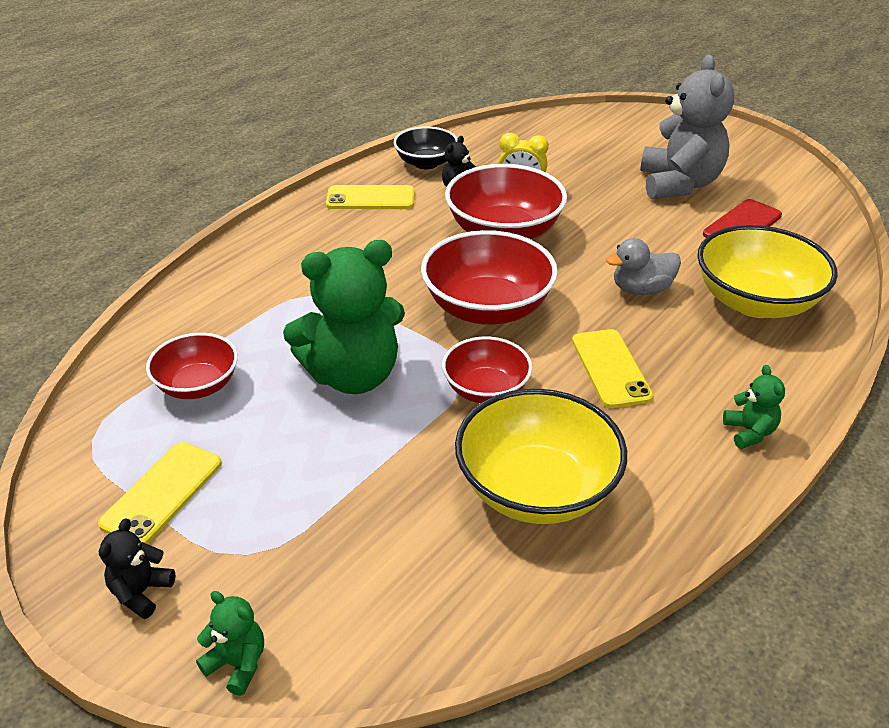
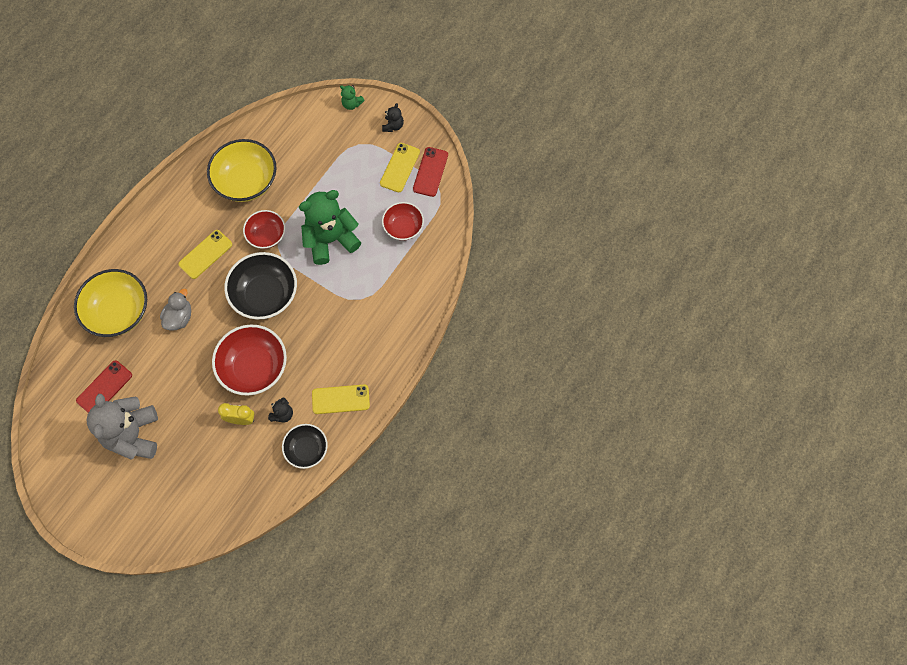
camera: 175 degrees right, 30 degrees up
(93, 479) = (430, 172): none -> red phone
(487, 308) = (265, 295): red bowl -> black bowl
(610, 368) = (205, 254): yellow phone -> yellow phone turned 60 degrees clockwise
(641, 289) = (179, 317): grey duck -> grey duck turned 45 degrees counterclockwise
(749, 432) = (149, 219): green teddy bear -> none

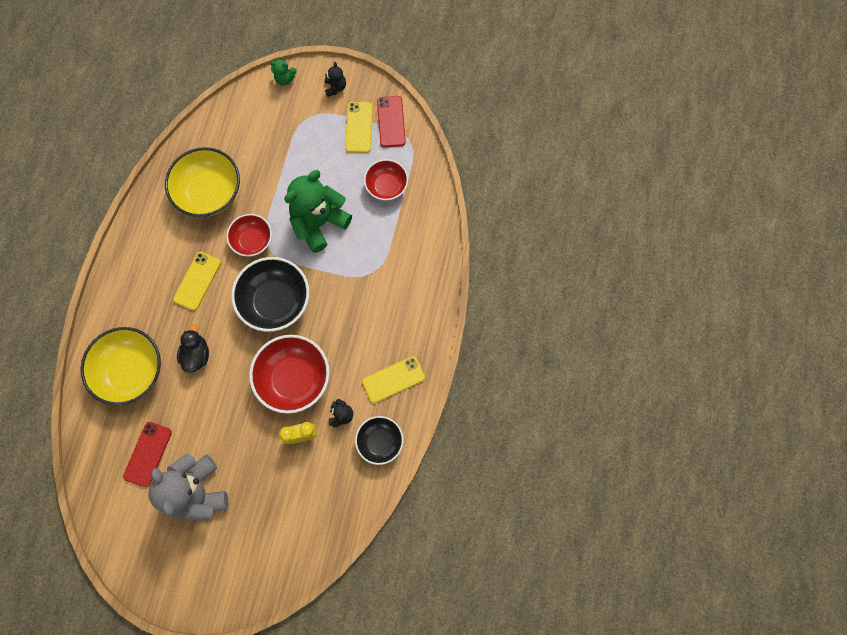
camera: 20 degrees left, 5 degrees up
(179, 317) = (196, 355): grey duck -> black duck

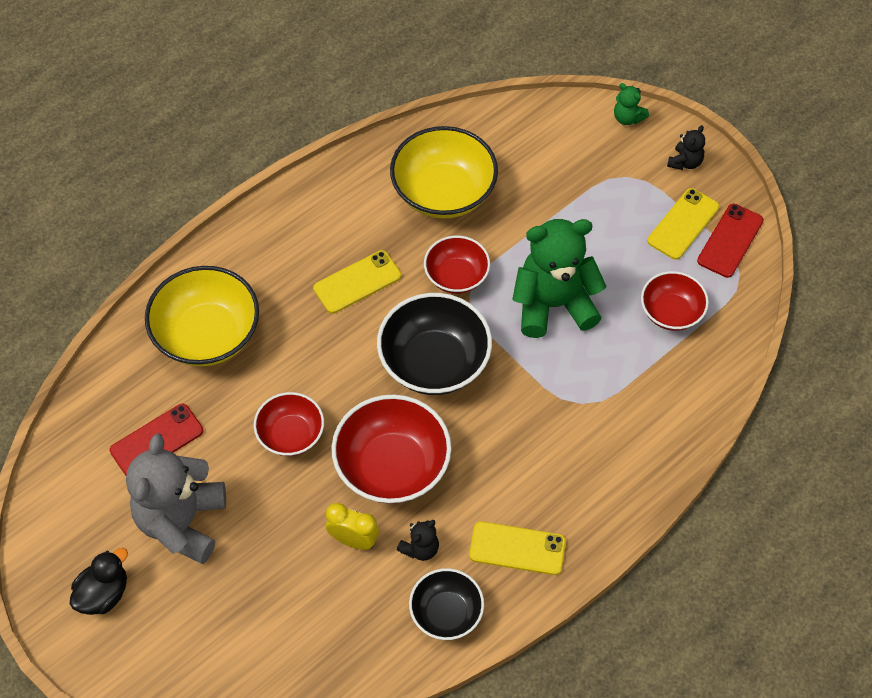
camera: 35 degrees right, 15 degrees down
(196, 355) = (295, 364): black duck -> black duck (103, 594)
(223, 398) = (291, 435): none -> red bowl

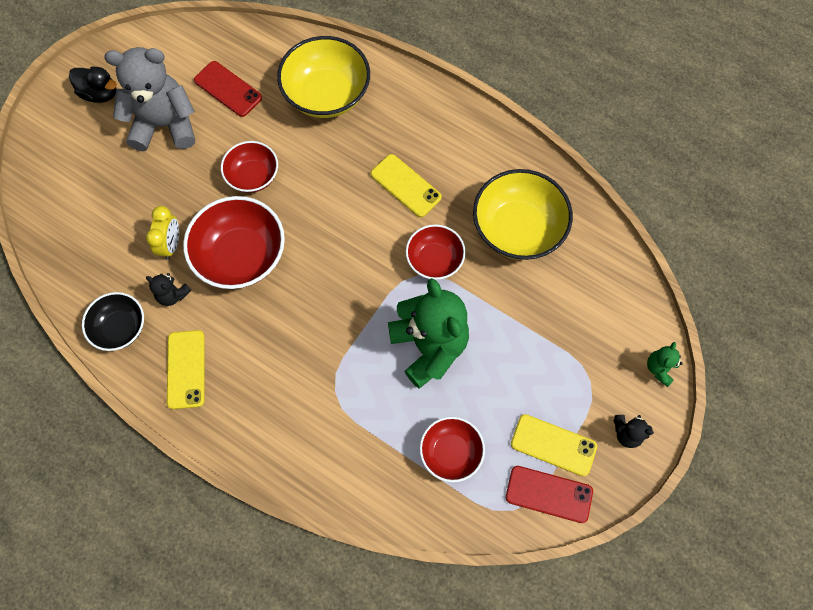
camera: 75 degrees right, 10 degrees up
(434, 362) = (345, 263): black bowl -> none

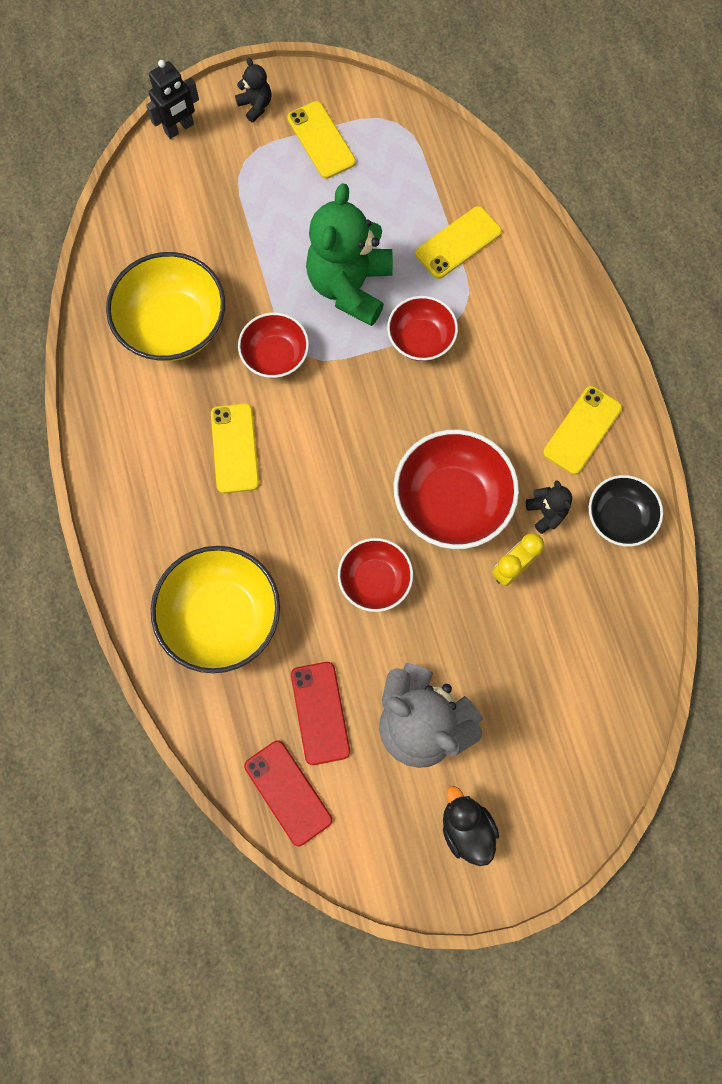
camera: 140 degrees left, 5 degrees up
(381, 443) = (458, 243): none -> yellow phone
(451, 452) = (407, 195): red bowl -> red bowl (421, 339)
(549, 494) = (359, 112): red phone -> red phone (288, 792)
(659, 368) = (179, 128): green teddy bear -> black robot

